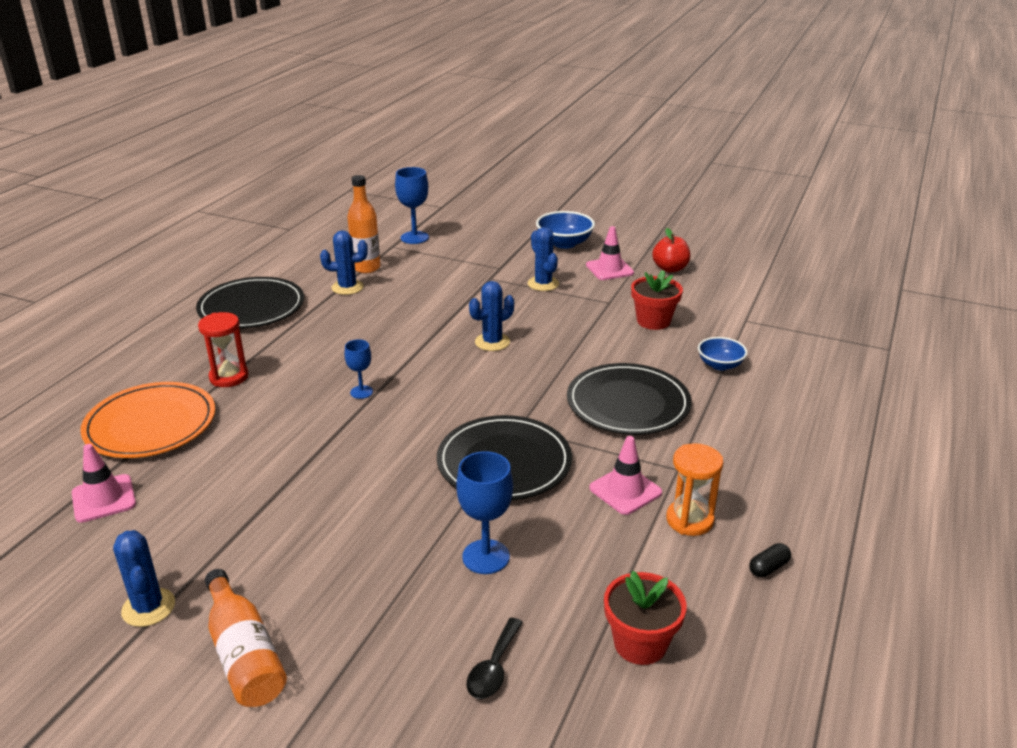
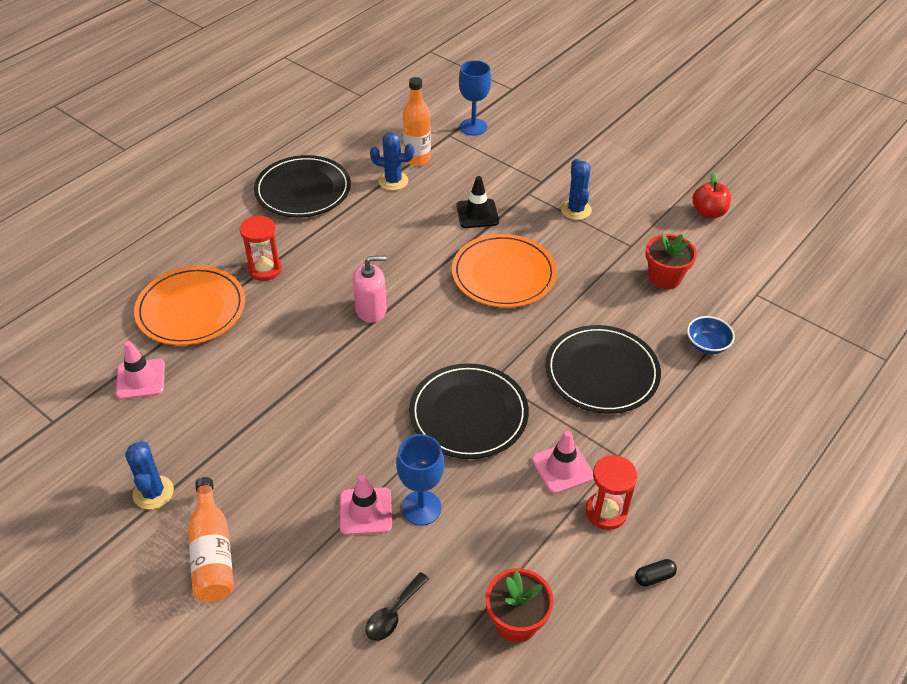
camera: 15 degrees right, 15 degrees up
(361, 392) = (371, 309): blue goblet -> pink soap dispenser
(445, 300) = (477, 214): none -> black traffic cone
(492, 342) = (503, 274): blue cactus -> orange plate
(564, 243) = (615, 160): blue bowl -> none
(609, 269) = (647, 202): pink traffic cone -> pink traffic cone (365, 511)
(689, 520) = (606, 512): orange hourglass -> red hourglass

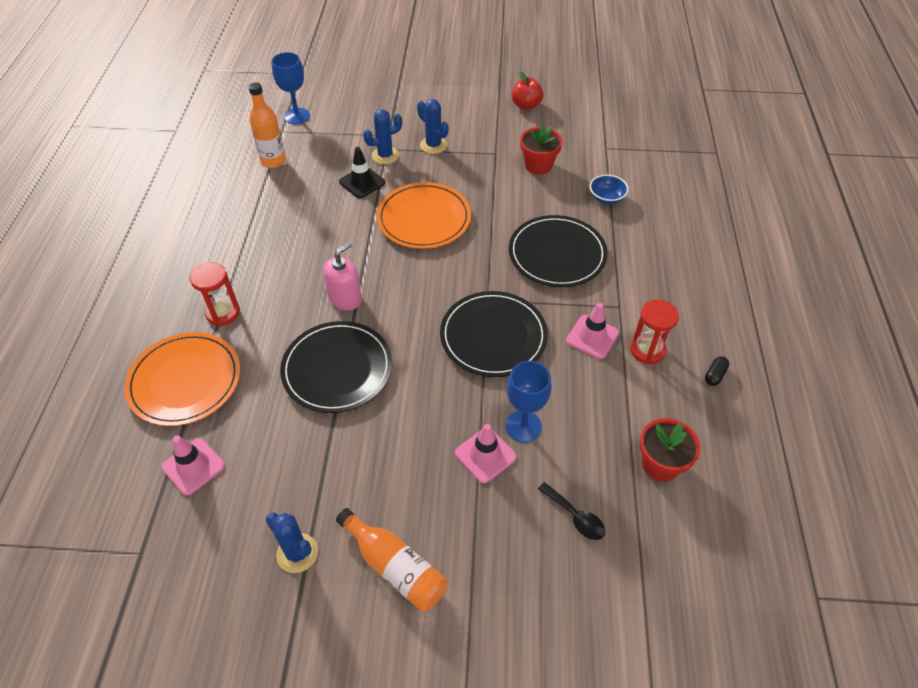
camera: 35 degrees left, 5 degrees up
(303, 190) = (196, 231): black plate -> black plate (337, 369)
(393, 181) = (269, 188): blue cactus -> blue cactus (385, 155)
(393, 614) = (575, 517): black spoon -> black spoon turned 45 degrees counterclockwise

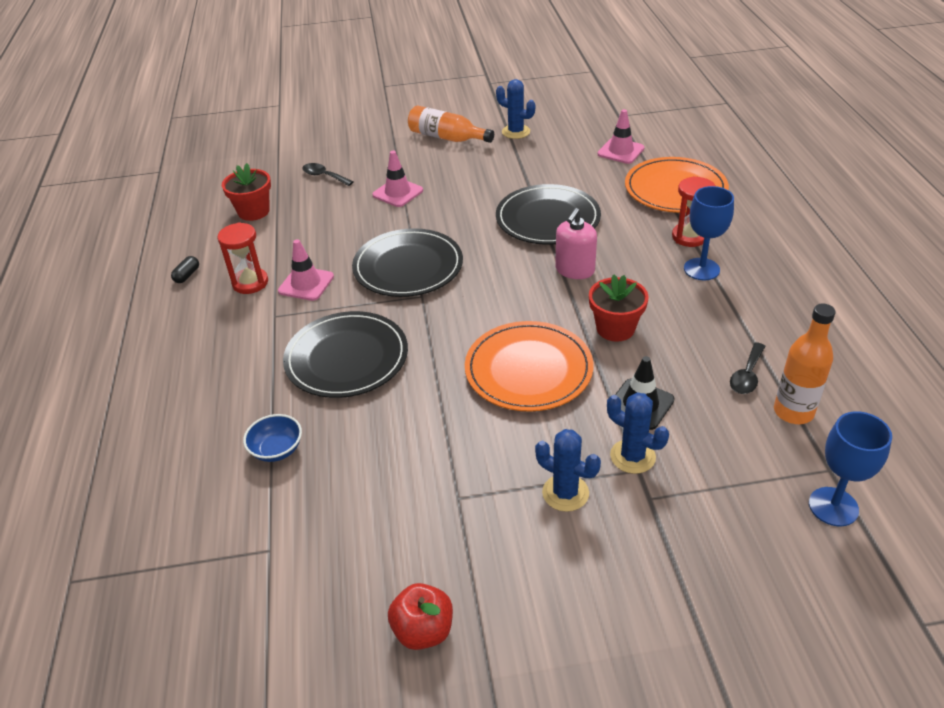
camera: 170 degrees right, 10 degrees down
(281, 186) = (747, 375): none -> black spoon
(385, 155) = (632, 456): blue cactus -> blue cactus turned 75 degrees clockwise
(523, 426) = (369, 213): blue goblet -> blue goblet (701, 269)
(538, 165) = (384, 488): red flower pot -> red flower pot (615, 328)

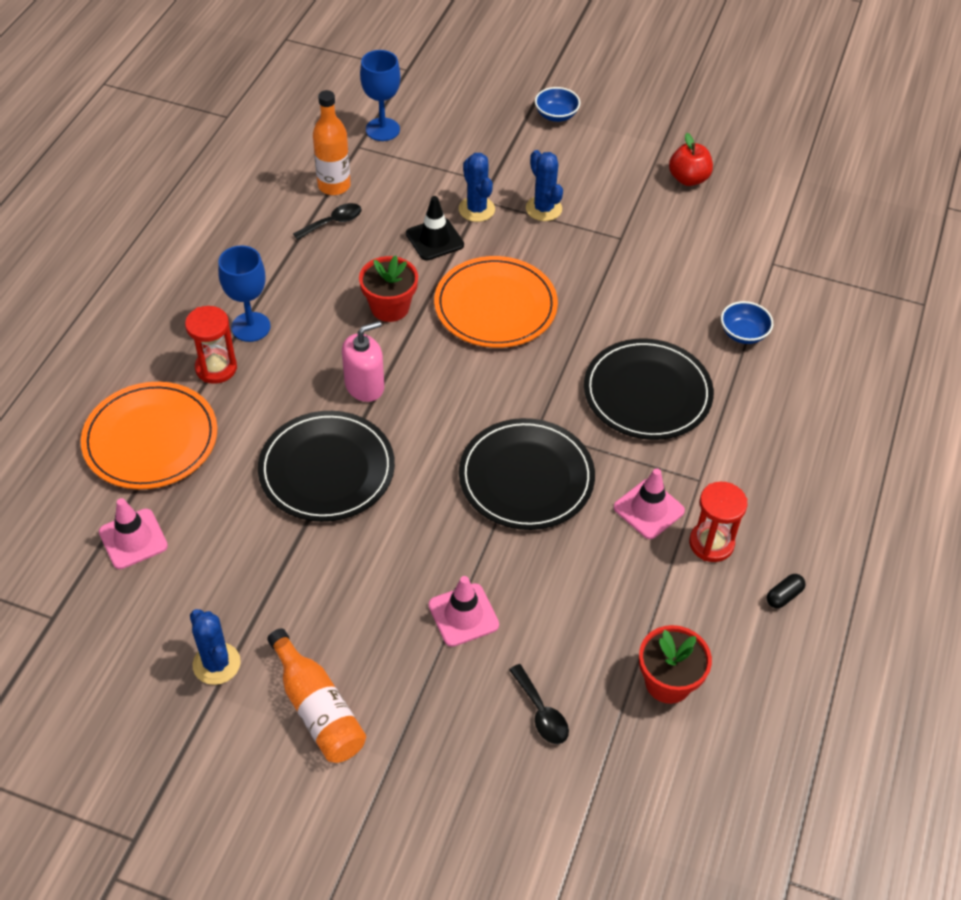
camera: 155 degrees left, 10 degrees up
(664, 651) = (556, 115): none -> blue bowl

